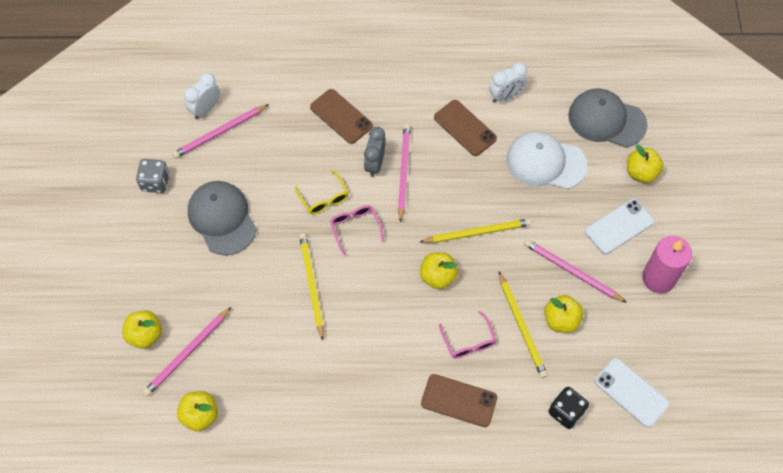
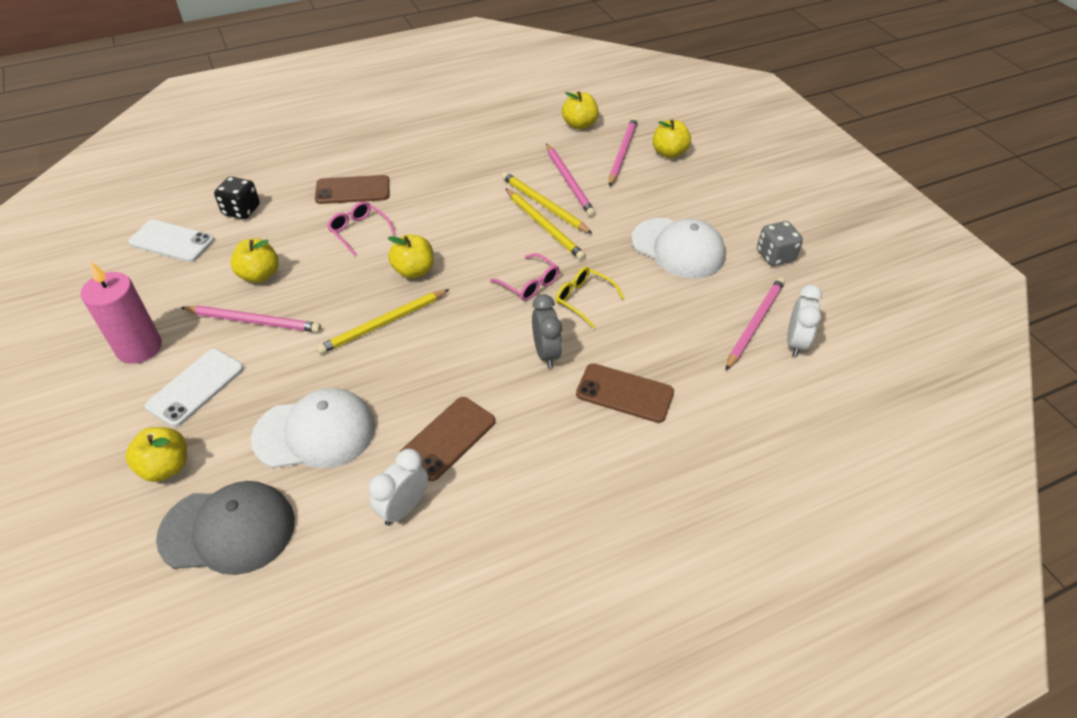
camera: 155 degrees right, 15 degrees down
(222, 218) = (678, 248): grey cap -> white cap
(403, 172) = (505, 357): pink pencil -> pink pencil (569, 182)
(465, 128) = (448, 438): brown phone -> brown phone turned 75 degrees counterclockwise
(522, 326) = (303, 257): yellow pencil -> yellow pencil (543, 205)

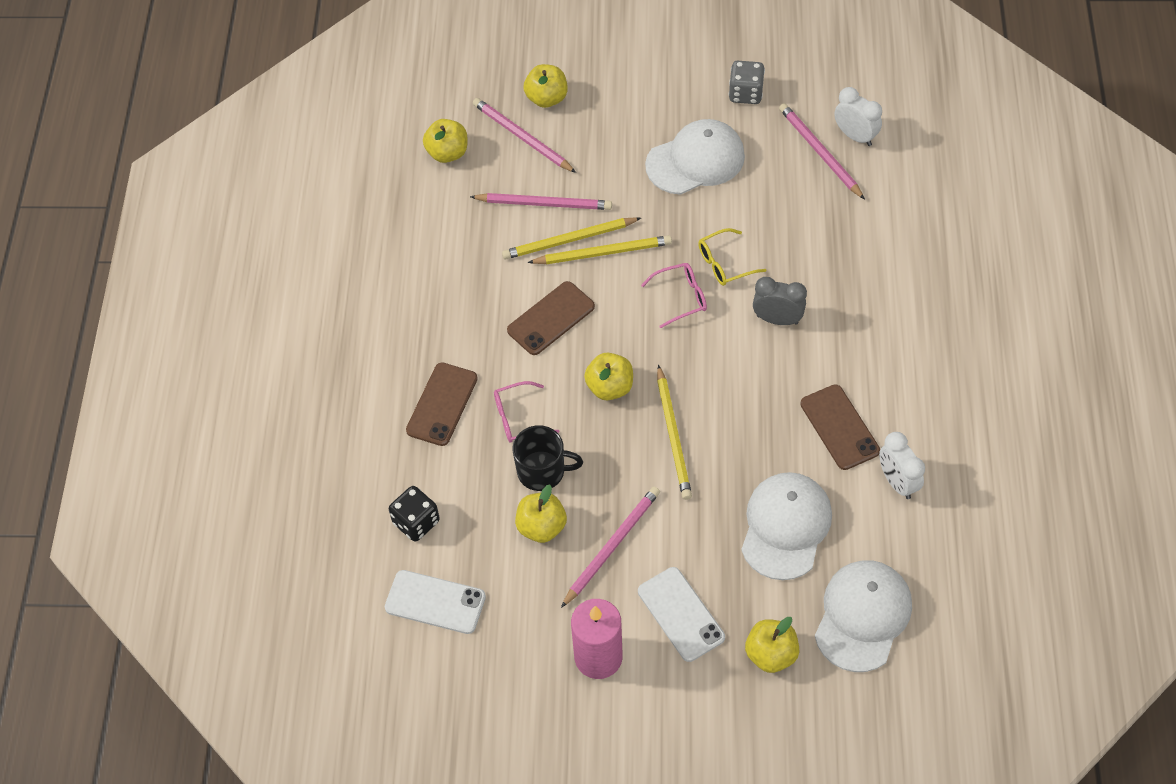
camera: 60 degrees left, 10 degrees up
(171, 241) = (435, 602): white phone -> white phone turned 60 degrees clockwise
(228, 529) = (862, 616): grey cap -> white cap
(314, 259) = (542, 471): none -> black mug
(624, 393) = (851, 281): brown phone -> brown phone (551, 318)

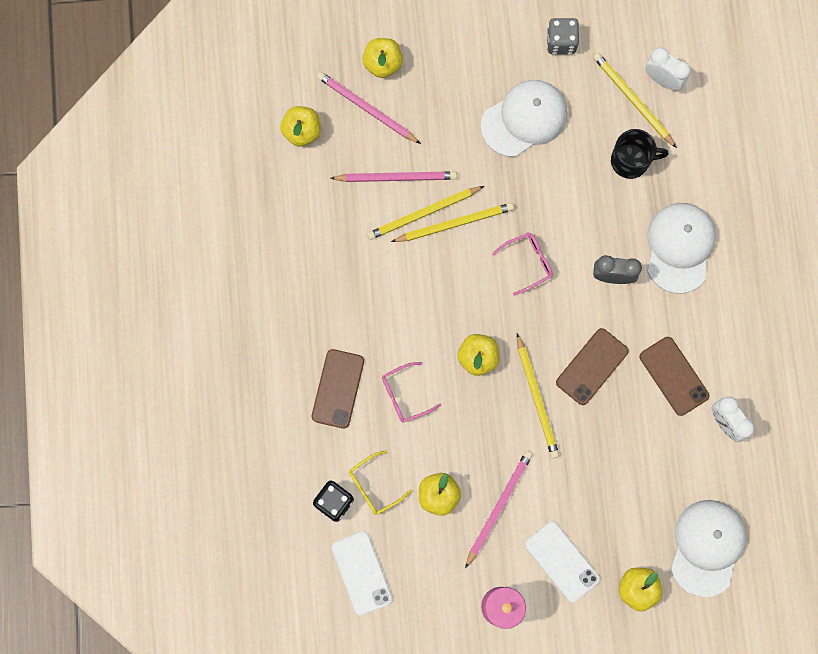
camera: 10 degrees left, 20 degrees up
(435, 602) = (361, 573): white phone -> white phone turned 60 degrees clockwise
(542, 471) = (432, 443): black mug -> black mug (631, 161)
(551, 318) = (418, 294): brown phone -> brown phone (591, 366)
(724, 264) = (561, 224): yellow glasses -> yellow glasses (374, 486)
(785, 527) = (638, 473): white cap -> white cap (679, 247)
(819, 152) = (632, 100): pink pencil -> yellow pencil

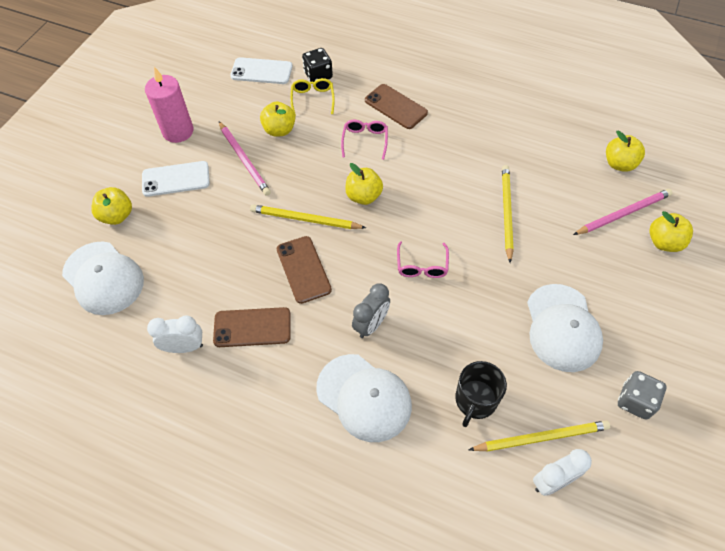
camera: 120 degrees right, 20 degrees down
(396, 177) = (548, 208): pink pencil -> none
(455, 223) = (486, 230): yellow pencil -> none

